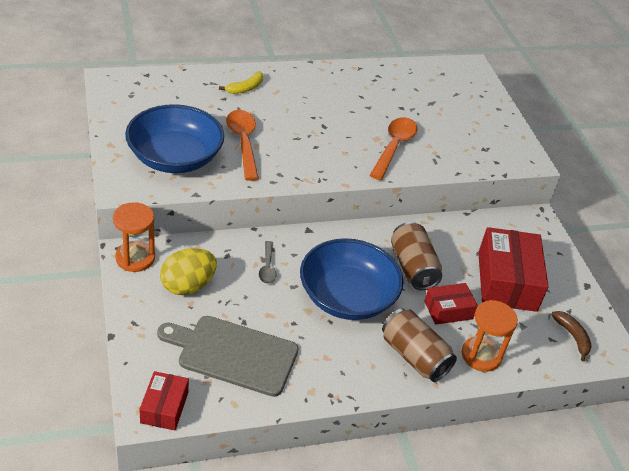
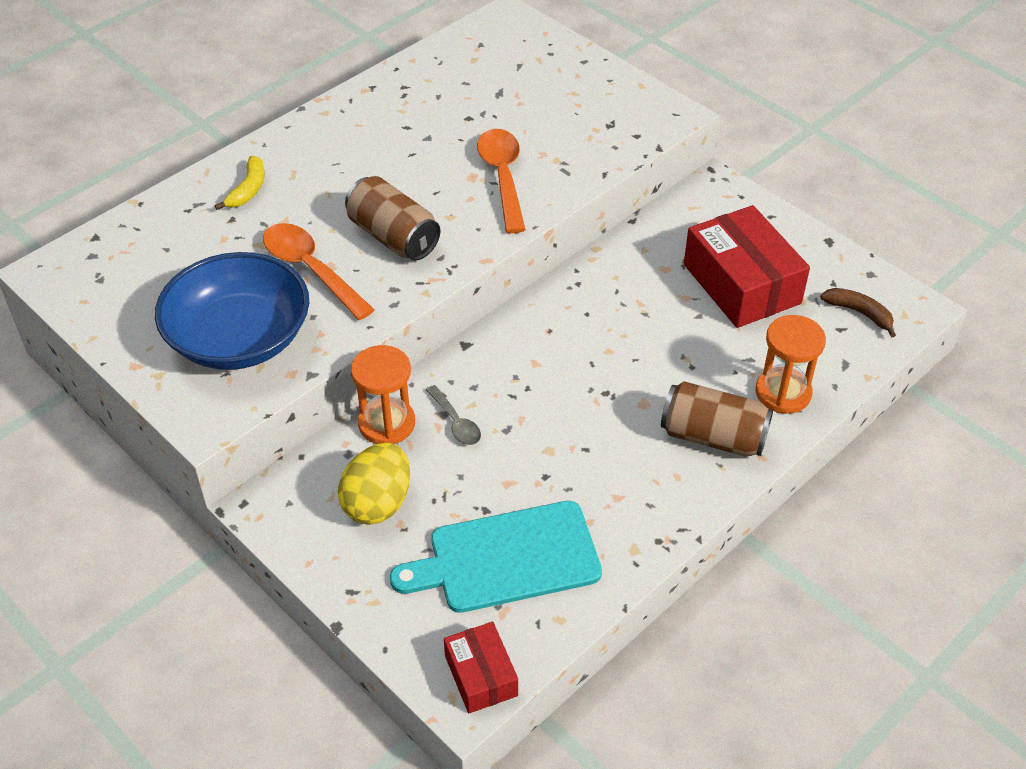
camera: 25 degrees left, 5 degrees up
(135, 258) = (279, 505): orange hourglass -> orange hourglass (386, 423)
(233, 354) = (507, 558): grey cutting board -> turquoise cutting board
(347, 297) = (580, 406): blue bowl -> none
(412, 267) = (625, 325): brown can -> brown can (393, 237)
(448, 310) = (706, 357): red box -> none

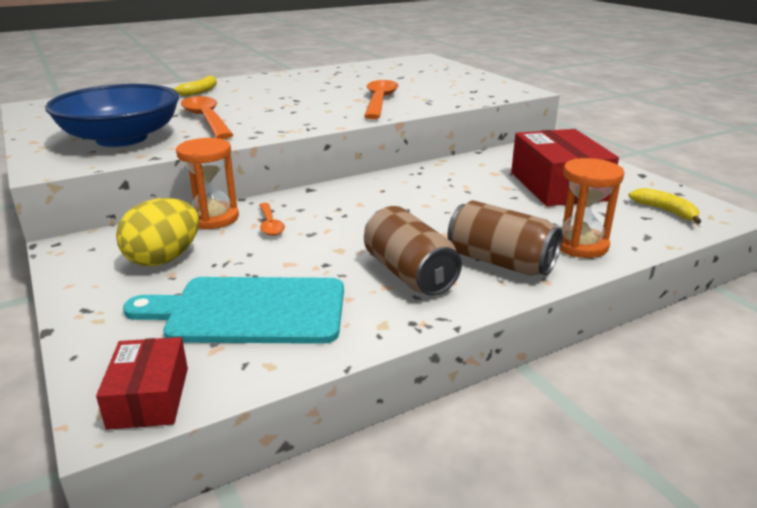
camera: 15 degrees right, 20 degrees down
(393, 237) = (279, 113): brown can -> brown can (409, 274)
(456, 422) = (270, 225): grey spoon -> orange spoon
(859, 313) = (665, 211): brown banana -> yellow banana

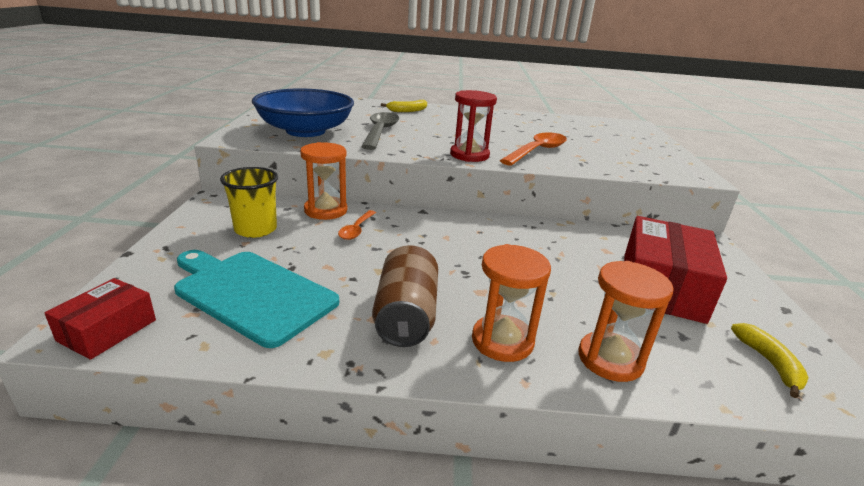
camera: 30 degrees right, 0 degrees up
(164, 259) = (255, 229): yellow egg -> yellow cup
(206, 119) = (380, 132): orange spoon -> grey spoon
(327, 119) = (469, 155): none -> red hourglass
(500, 262) = (502, 341): brown can -> orange hourglass

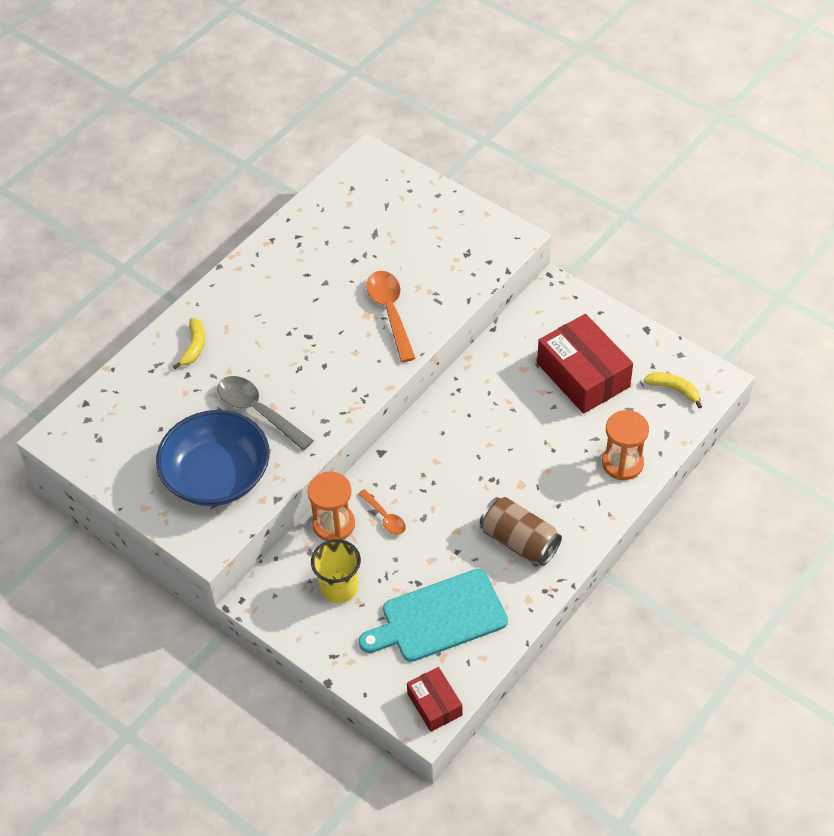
camera: 50 degrees left, 25 degrees up
(469, 155) = (368, 374): red hourglass -> none
(502, 341) = (575, 505): orange hourglass -> none

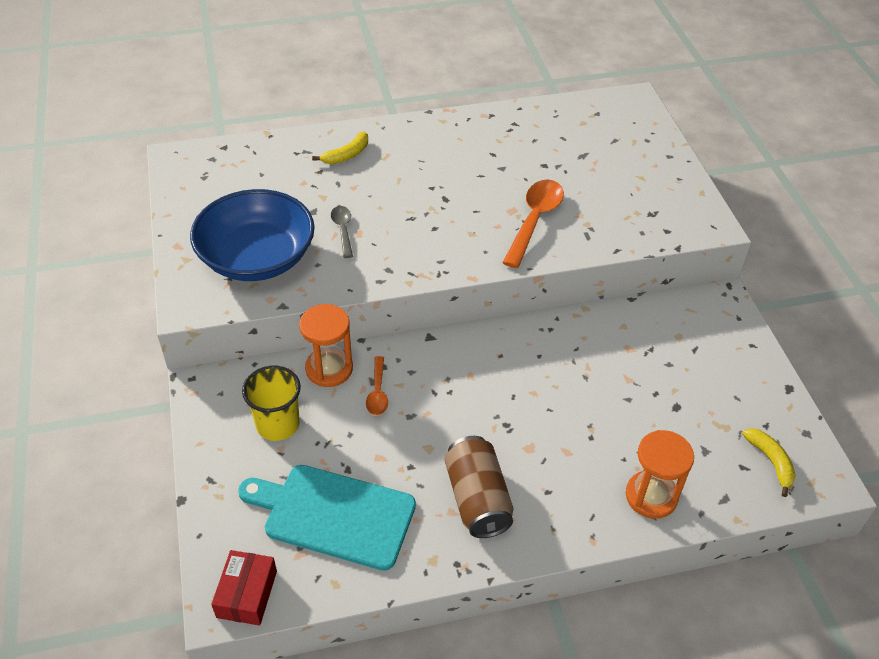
camera: 35 degrees right, 5 degrees down
(258, 411) = (343, 230): grey spoon -> grey spoon, size x0.55
(583, 375) = (684, 389): red box -> none

